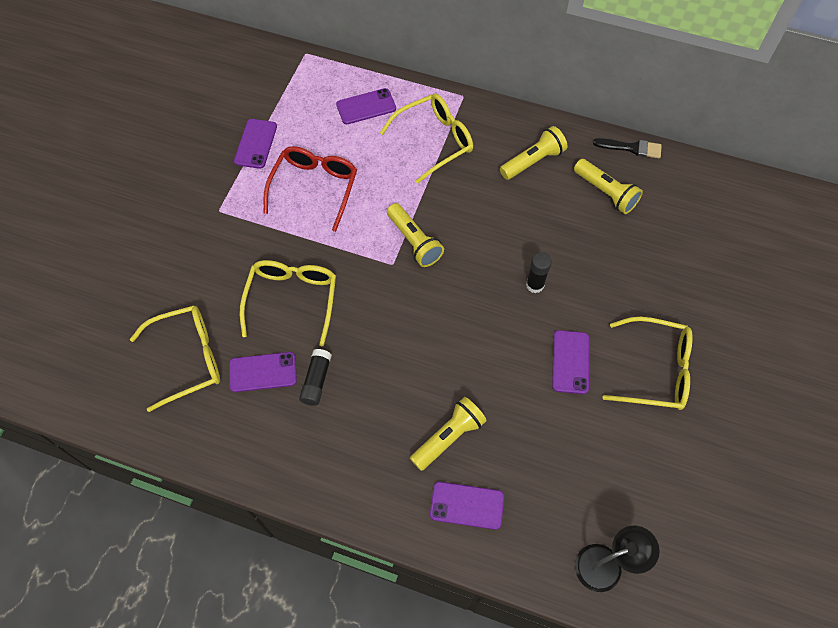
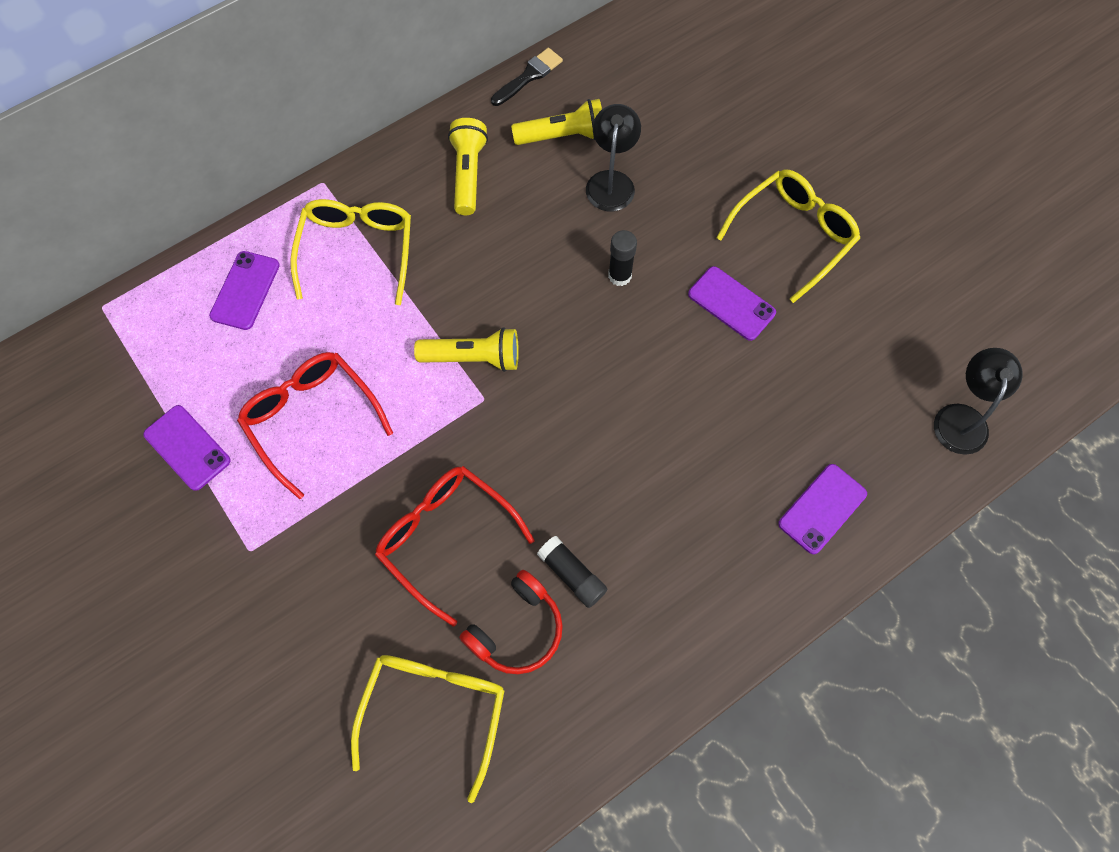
camera: 55 degrees left, 5 degrees up
(263, 372) = (517, 629): purple phone -> red headphones
(292, 299) = (445, 537): yellow glasses -> red glasses
(448, 437) = (735, 477): yellow flashlight -> none
(597, 239) = (611, 181): none -> black lamp

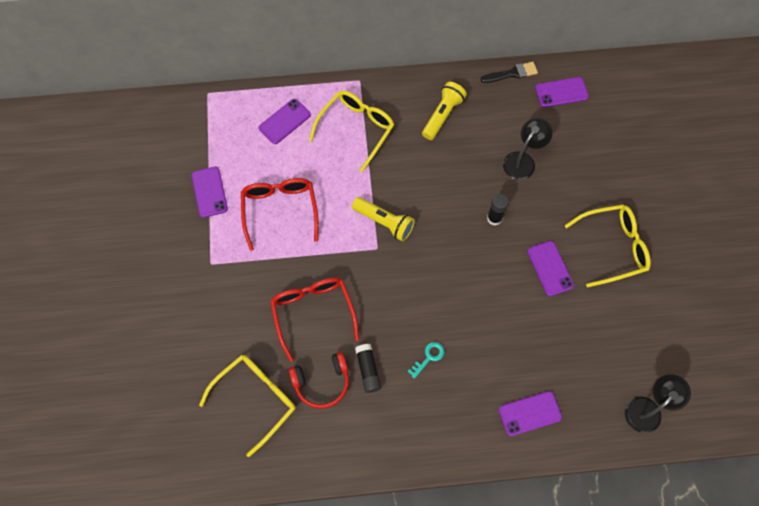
camera: 30 degrees right, 0 degrees up
(563, 136) = (510, 119): yellow flashlight -> none
(608, 70) = (561, 92): none -> purple phone
(645, 509) = (428, 357): none -> turquoise key

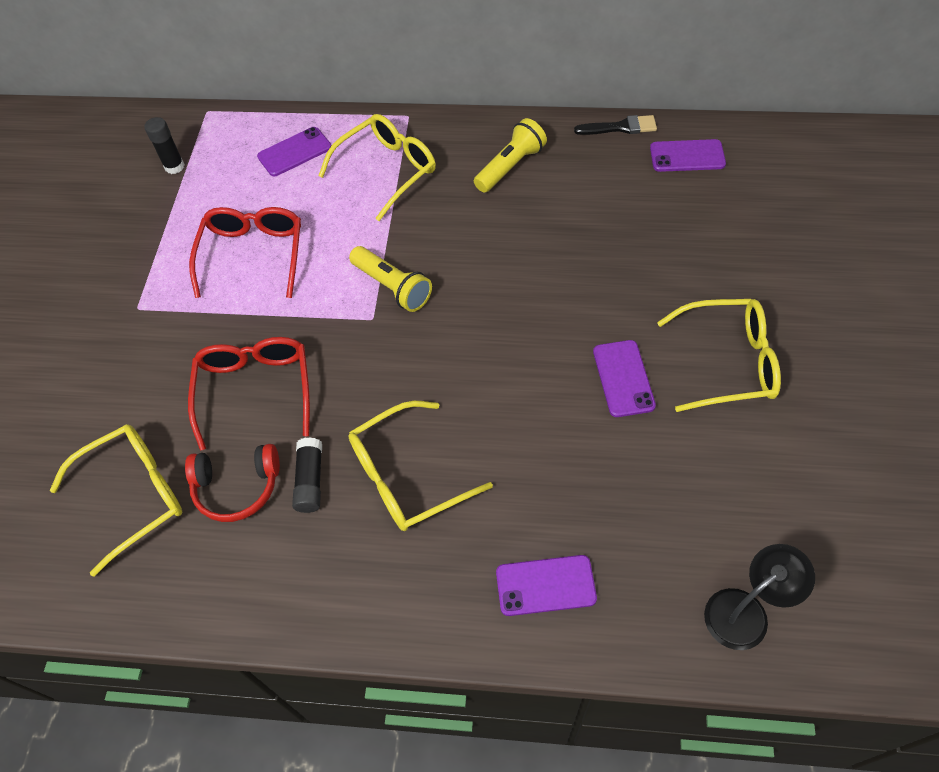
camera: 15 degrees right, 10 degrees down
(209, 192) = (168, 222): purple phone -> none
(428, 357) = (406, 476): turquoise key -> yellow glasses
(494, 218) = (553, 301): black glue stick -> black glue stick (174, 166)
(523, 160) = (612, 233): black lamp -> none

